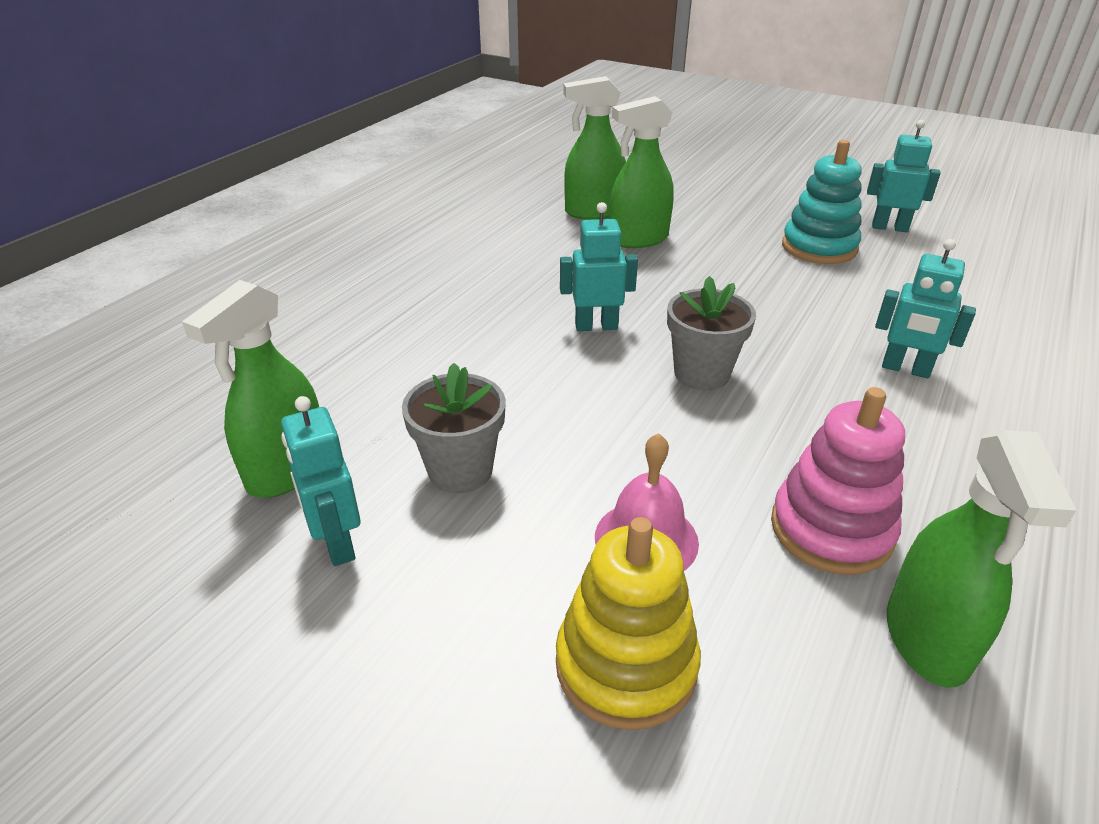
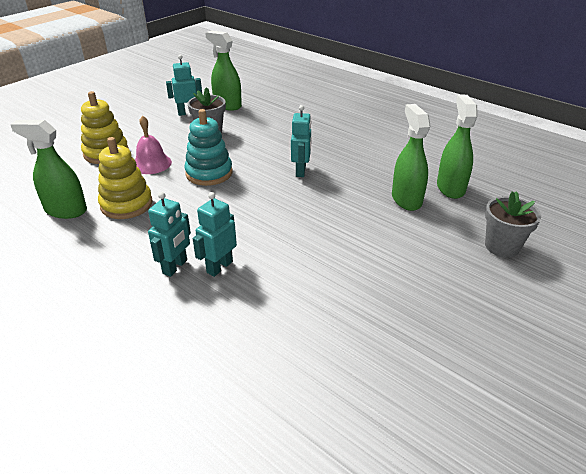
camera: 100 degrees right, 0 degrees up
(701, 374) = (246, 194): grey flower pot -> grey flower pot (502, 246)
(819, 247) = (390, 281): turquoise stacking toy -> turquoise stacking toy (209, 173)
(831, 529) = (126, 204): pink stacking toy -> yellow stacking toy
(889, 227) = (430, 341): turquoise robot -> turquoise robot (175, 267)

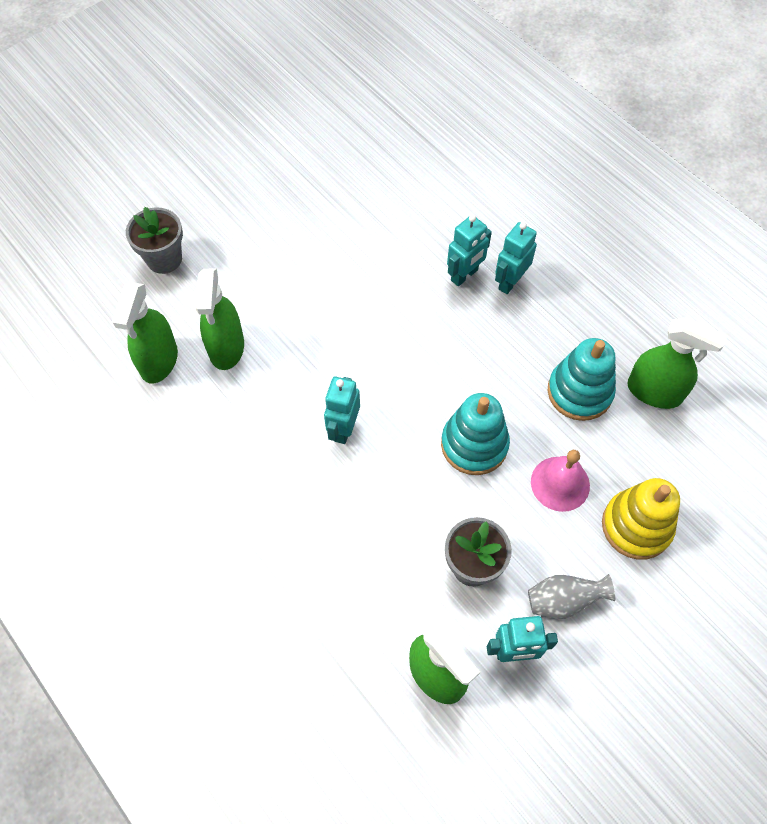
camera: 170 degrees left, 25 degrees up
(126, 204) = (579, 392): yellow stacking toy -> turquoise stacking toy
(158, 127) = (563, 601): none -> grey vase

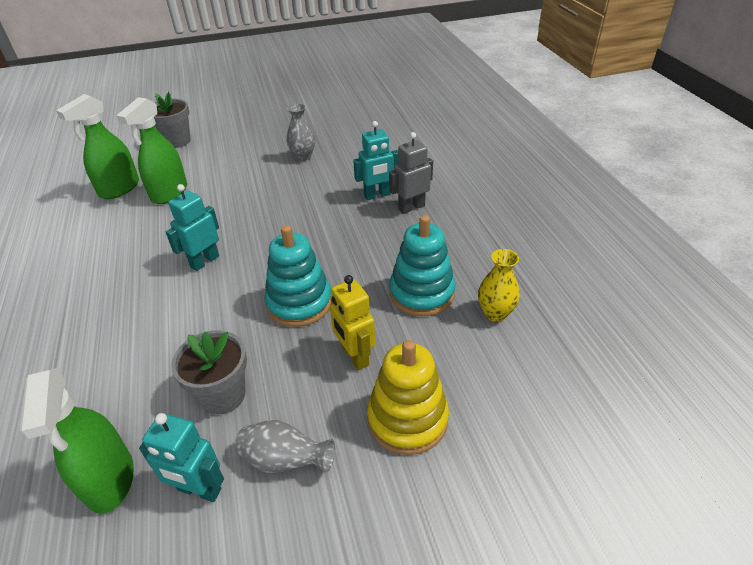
camera: 25 degrees right, 20 degrees down
(343, 239) = (303, 157): none -> grey vase
(510, 282) = (411, 207): turquoise robot -> grey robot
(560, 483) = (355, 356): pink bell -> yellow robot
(654, 392) = (495, 313): green spray bottle -> yellow vase

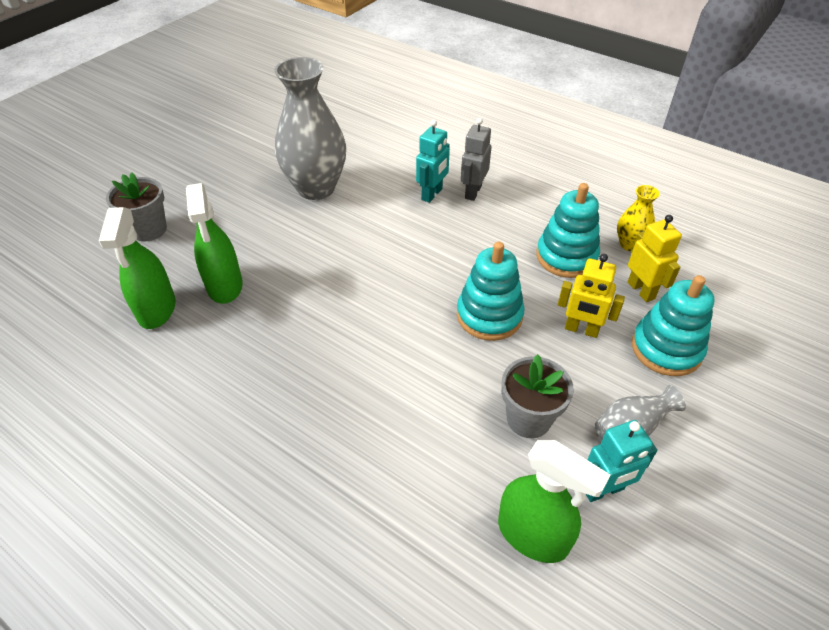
camera: 40 degrees left, 5 degrees up
(204, 261) = (359, 328): turquoise robot -> none
(303, 157) = (316, 188): grey vase -> grey vase, size x2.11
(407, 419) = (666, 349): yellow stacking toy -> turquoise stacking toy
(452, 357) = (641, 290): none -> yellow robot

